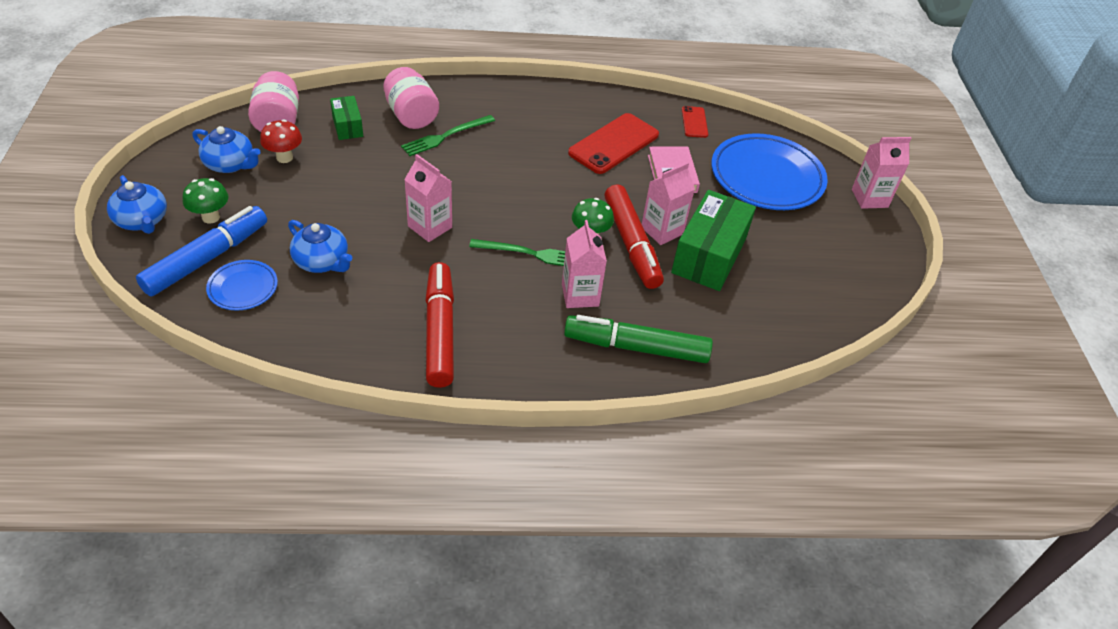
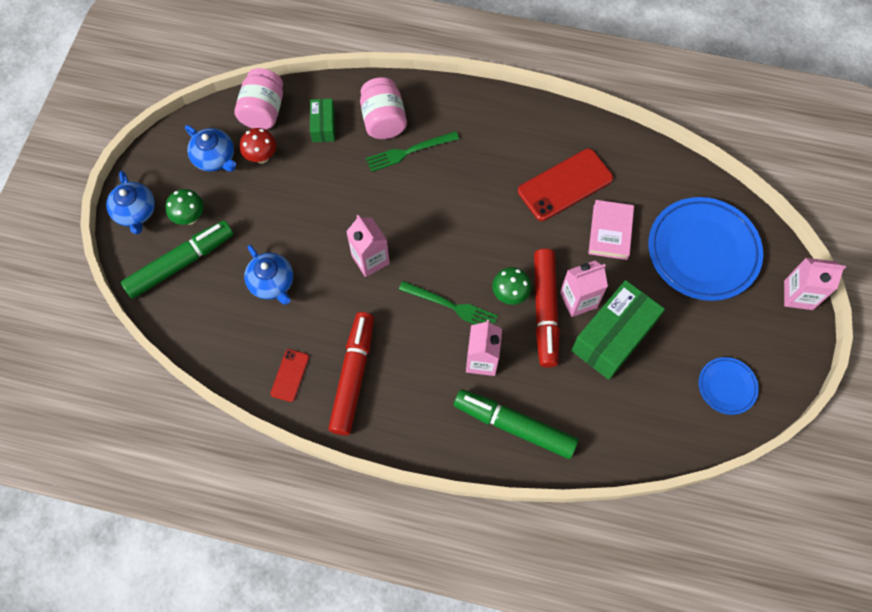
camera: 20 degrees right, 20 degrees up
(207, 258) = (181, 263): blue marker -> green marker
(243, 288) = (204, 300): blue plate -> blue plate (726, 386)
(694, 122) = (654, 168): red phone -> red phone (290, 375)

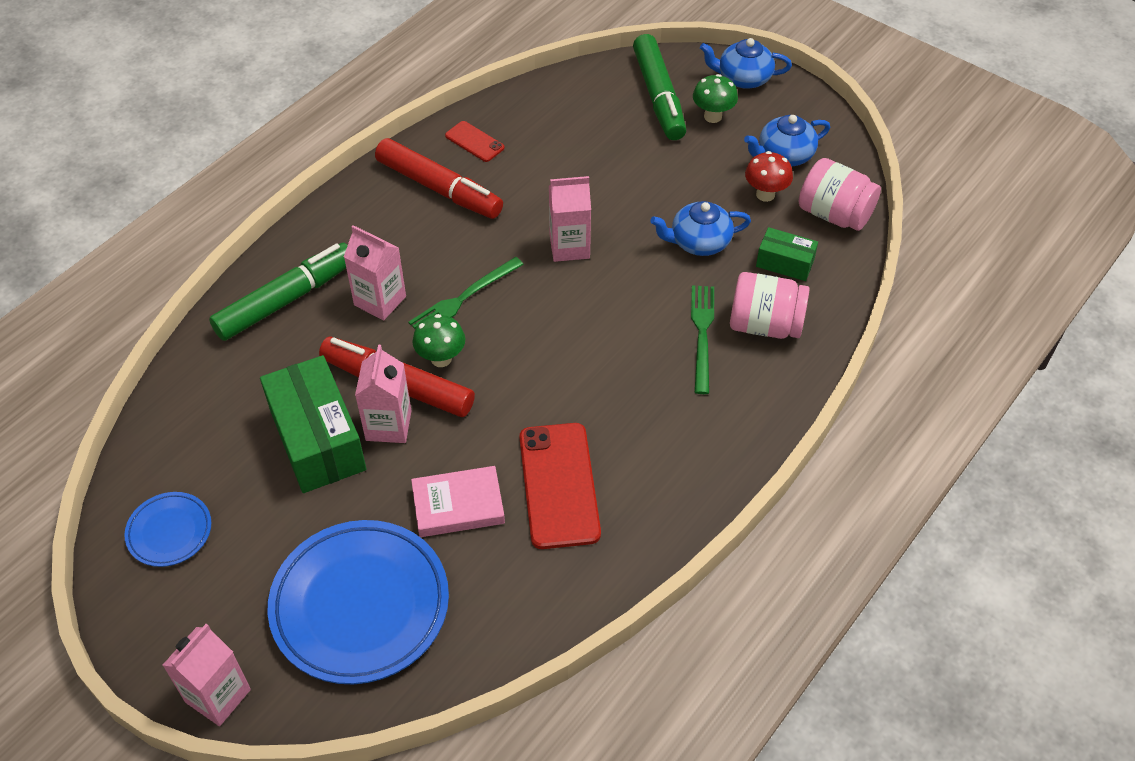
camera: 115 degrees right, 15 degrees down
(272, 283) = (591, 158): blue teapot -> blue teapot (699, 242)
(610, 232) = (458, 505): pink book -> pink book turned 45 degrees counterclockwise

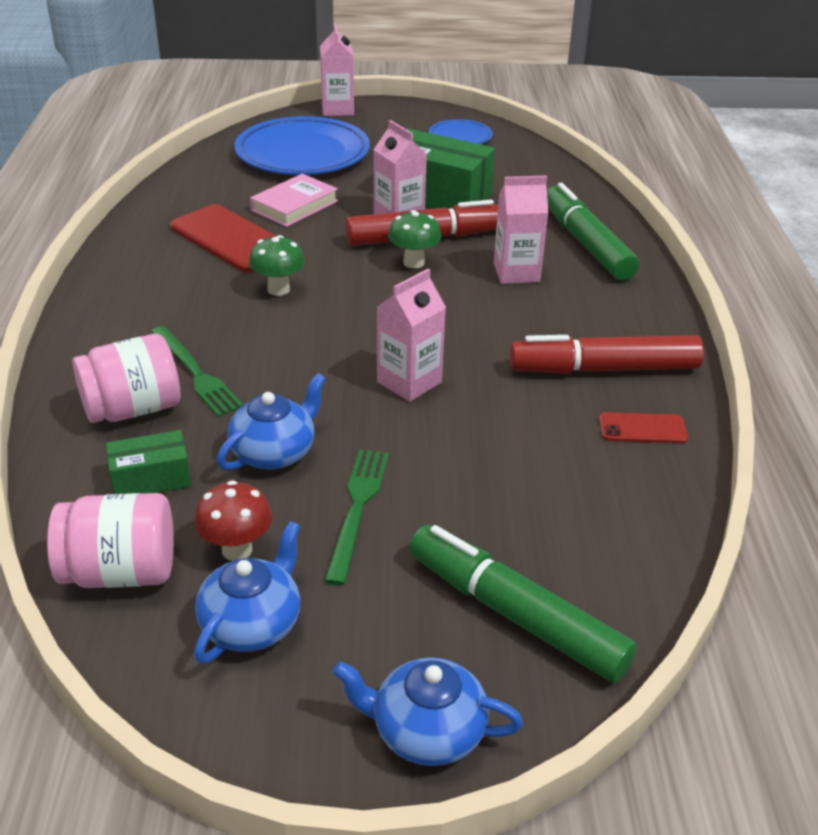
camera: 140 degrees right, 15 degrees down
(286, 300) = (586, 244): green marker -> green marker turned 150 degrees clockwise
(463, 298) = (452, 303): green fork -> green fork (357, 508)
(713, 116) = (408, 627): green mushroom -> green mushroom (278, 289)
(743, 78) = (426, 731): blue teapot -> blue teapot turned 135 degrees counterclockwise

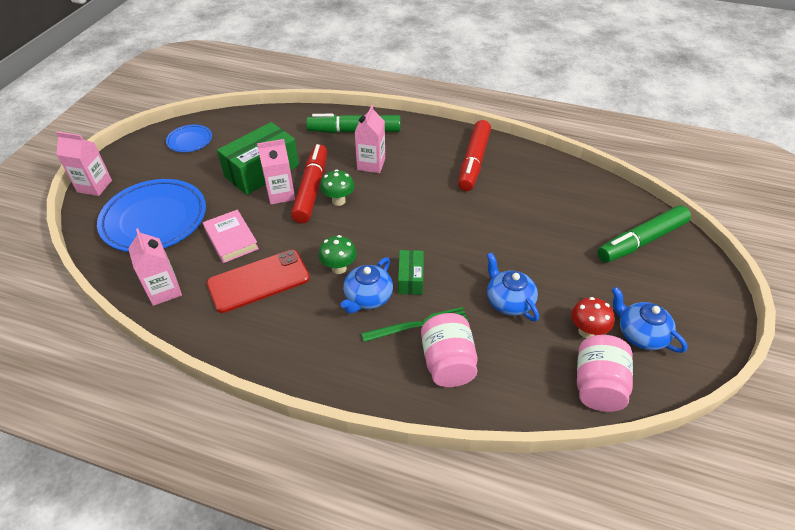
camera: 70 degrees left, 10 degrees up
(151, 479) = (520, 362): green box -> green box (410, 279)
(357, 508) = (562, 277): green fork -> none
(409, 382) = (461, 233): pink carton -> pink carton (164, 290)
(426, 731) = (706, 286): blue teapot -> blue teapot (367, 297)
(642, 429) = (524, 165): red phone -> none

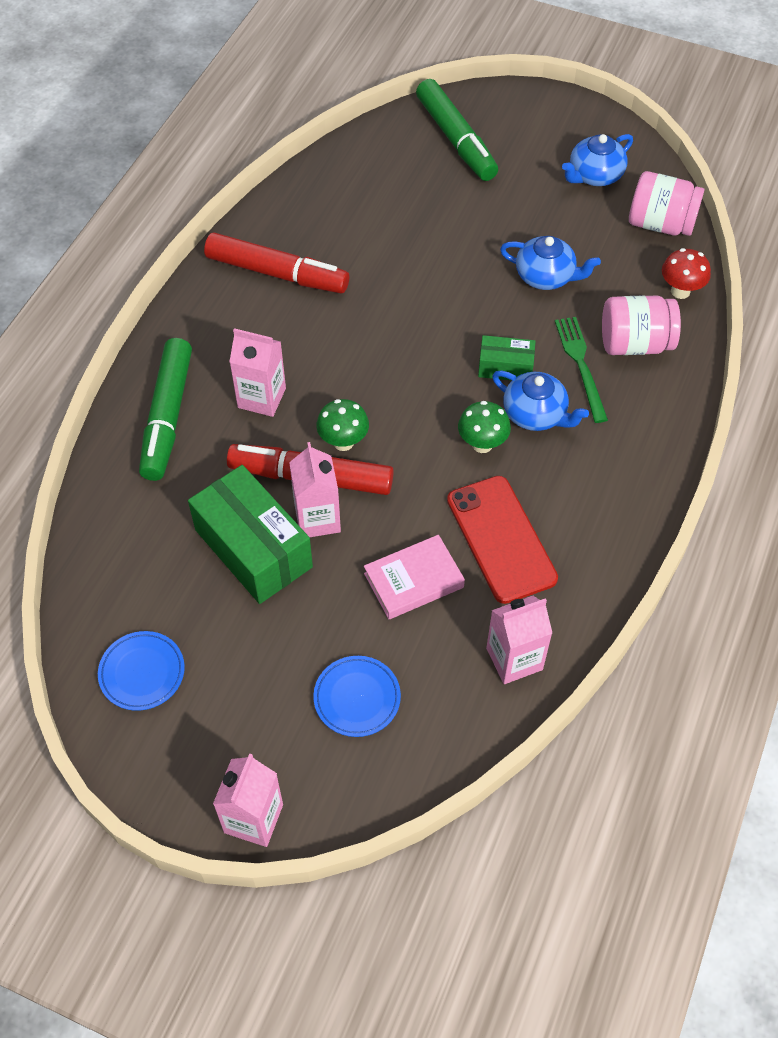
camera: 85 degrees left, 10 degrees up
(155, 219) = (357, 698): blue plate -> blue plate, size x0.49
(508, 301) = (546, 276): blue teapot -> blue teapot turned 135 degrees counterclockwise
(586, 331) = (590, 217): red mushroom -> red mushroom (680, 291)

